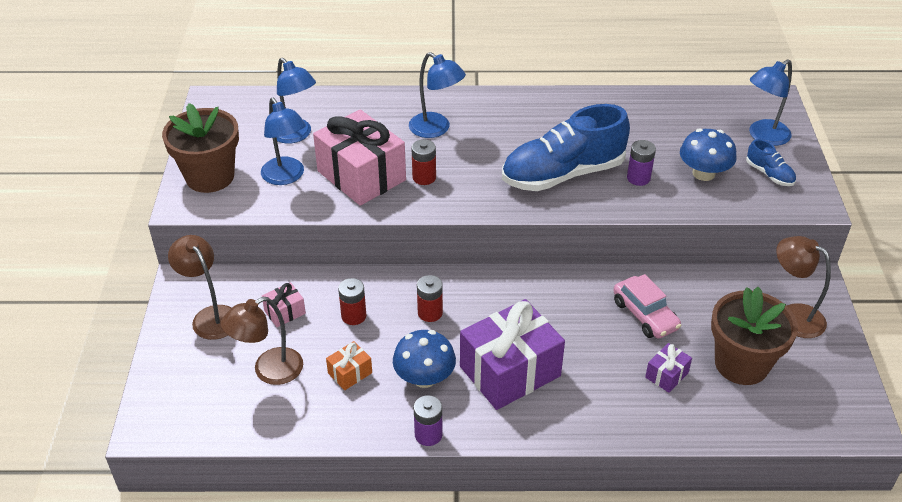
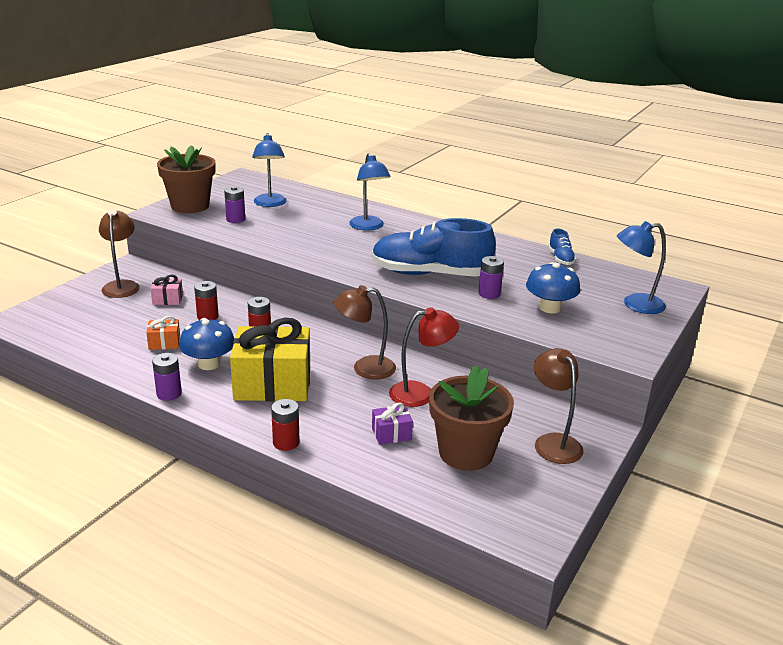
camera: 30 degrees right, 15 degrees down
(269, 371) = (117, 323): brown lamp -> brown lamp (365, 368)
(286, 177) = (235, 219): blue lamp -> purple battery
(361, 176) = (284, 233): pink gift -> none
(424, 177) = (325, 246): red battery -> red battery (286, 442)
(510, 371) = (272, 384): purple gift -> yellow gift
(645, 315) = (421, 393): pink car -> red lamp
(769, 174) = (610, 326): blue shoe -> blue shoe (560, 259)

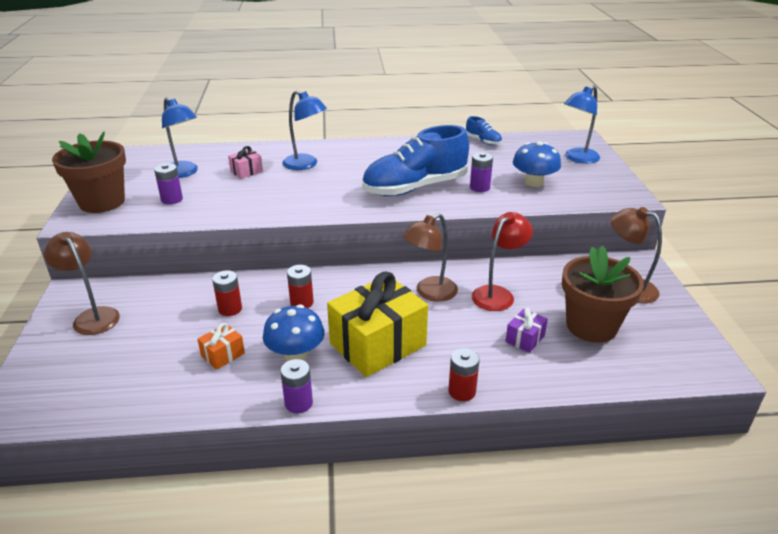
camera: 35 degrees left, 5 degrees up
(167, 299) = (164, 309): pink gift -> pink gift (246, 171)

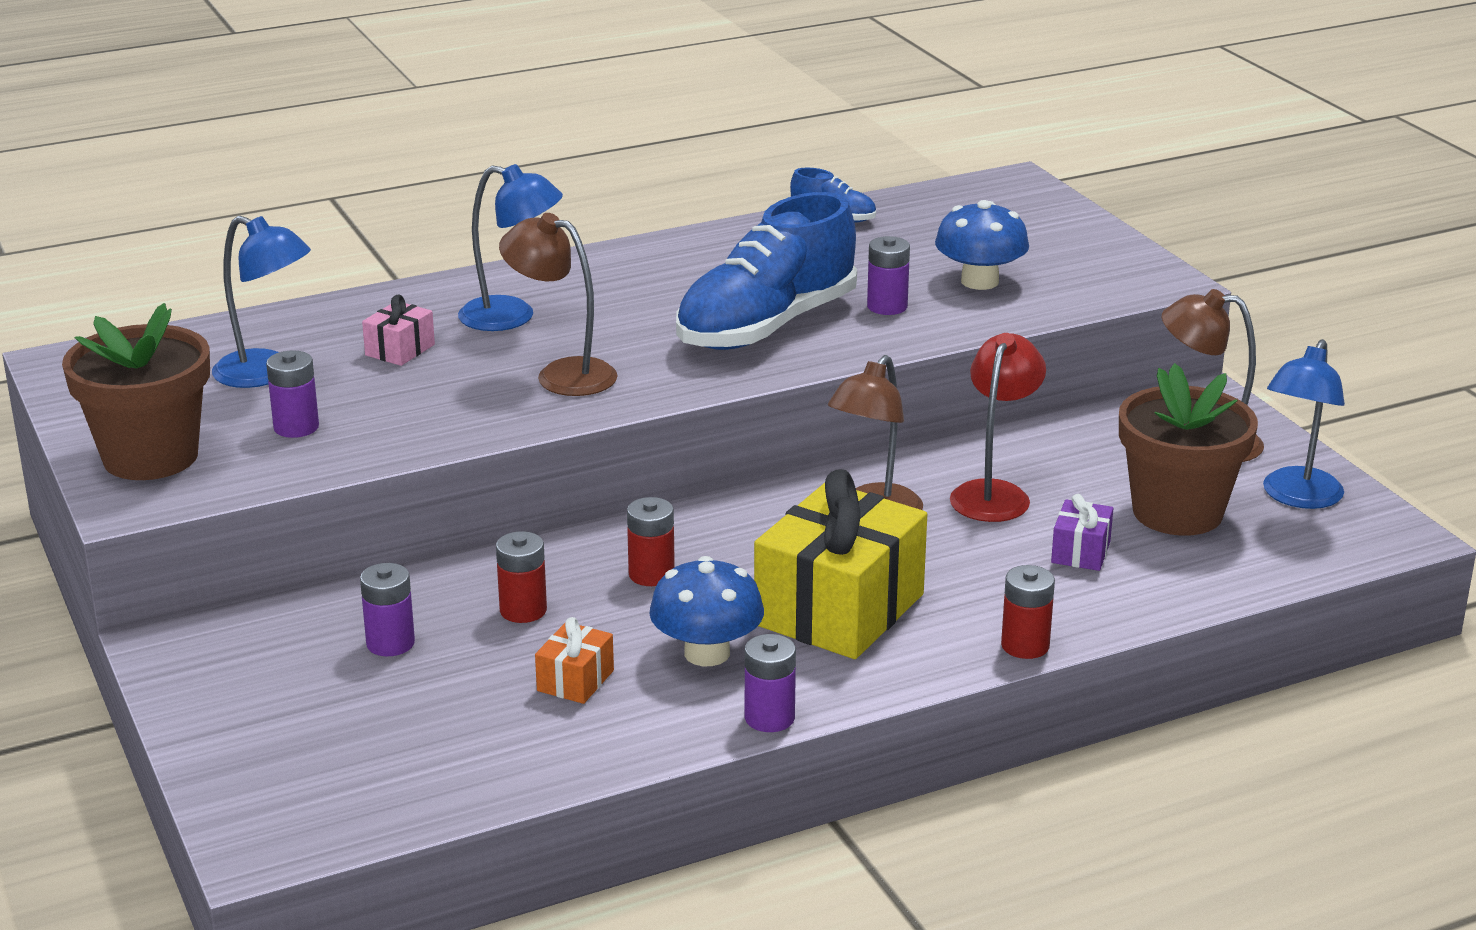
camera: 20 degrees left, 5 degrees down
(92, 316) = (260, 675): brown lamp -> brown lamp (562, 374)
(159, 313) = (390, 643): none -> purple battery
(577, 158) = (1032, 224): blue lamp -> blue lamp (1297, 497)

